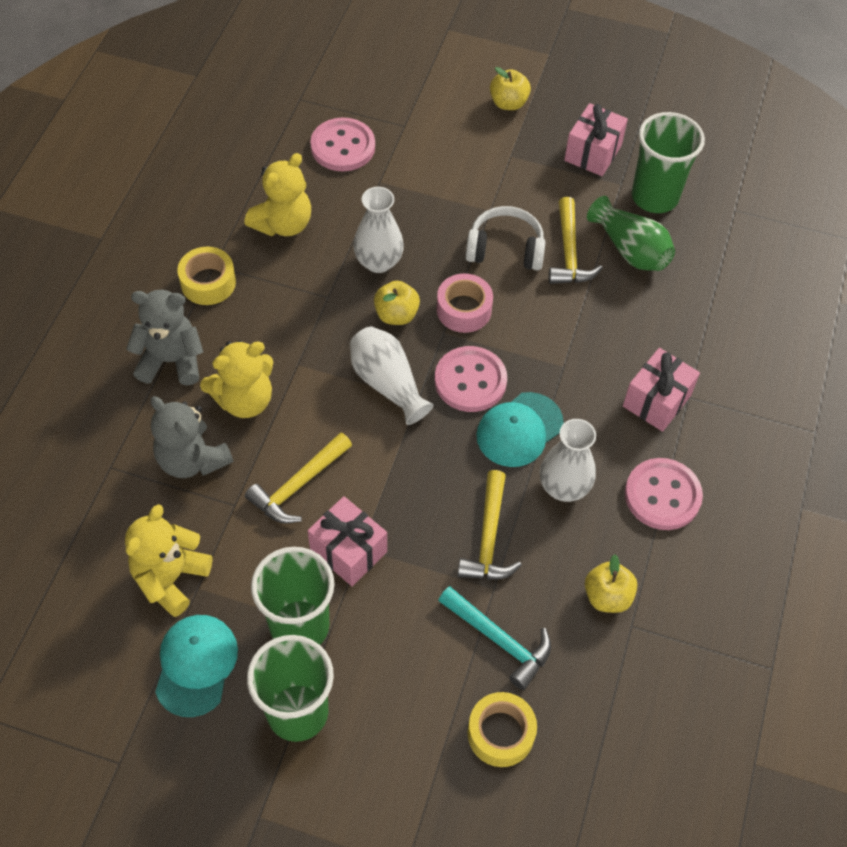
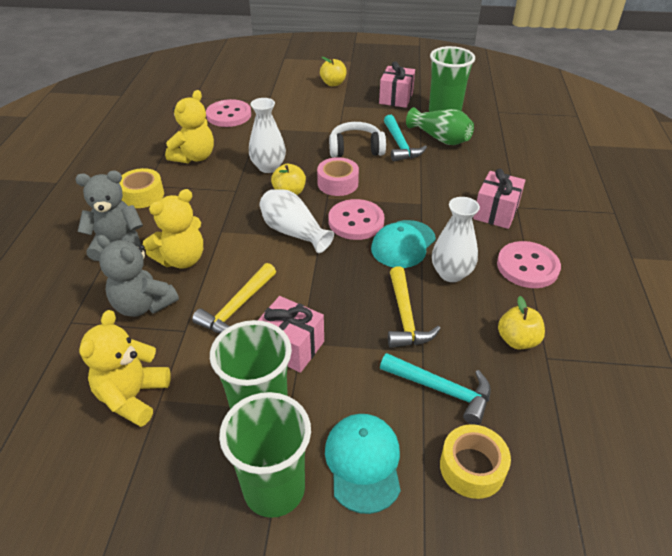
camera: 10 degrees left, 15 degrees down
(196, 665) = (166, 466): turquoise cap -> turquoise cap (363, 462)
(569, 253) = (400, 145): yellow hammer -> turquoise hammer

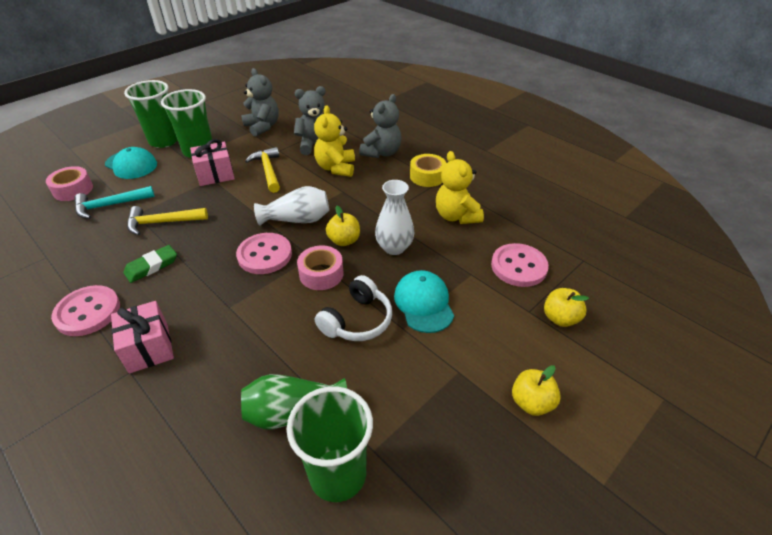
camera: 130 degrees right, 0 degrees up
(133, 396) = (262, 127): yellow teddy bear -> grey teddy bear
(396, 98) = (428, 446): pink gift -> none
(400, 145) = (323, 362): turquoise hammer -> none
(403, 244) = (209, 263): turquoise cap -> turquoise cap (424, 303)
(405, 317) = (162, 223): yellow hammer -> yellow hammer turned 45 degrees counterclockwise
(451, 273) = (151, 266): white vase -> green eraser
(472, 467) = (73, 190): yellow tape -> pink tape
(517, 340) = (72, 254): yellow apple -> yellow apple (560, 318)

